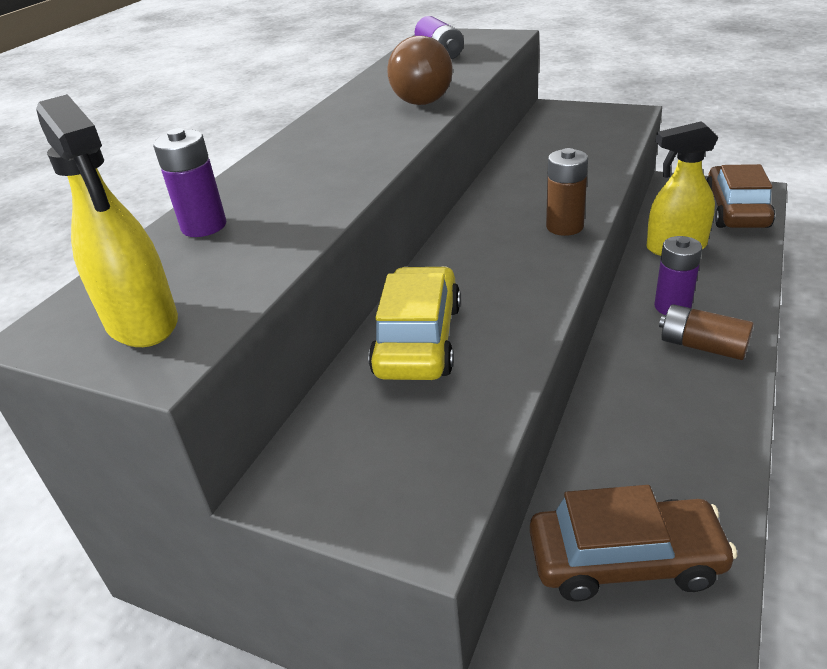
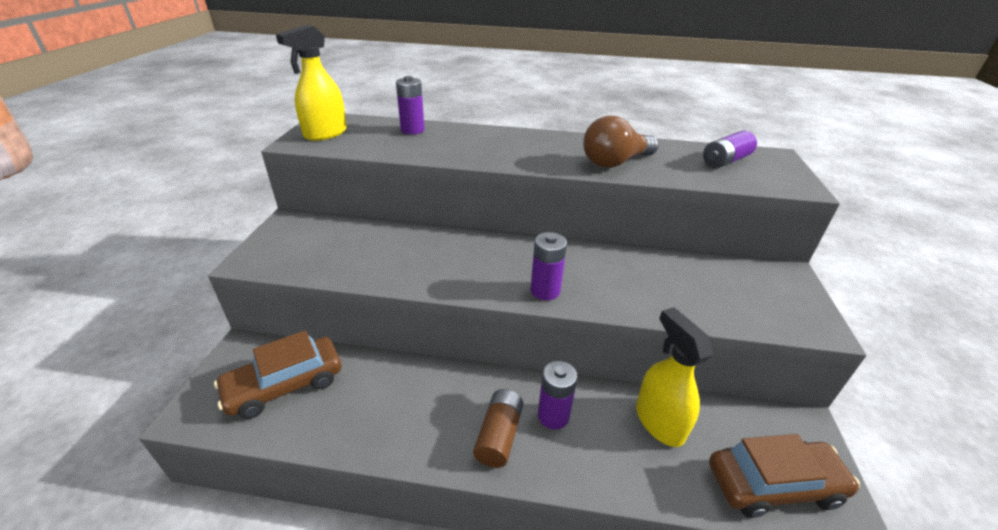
camera: 70 degrees right, 0 degrees up
(418, 339) = (396, 241): yellow car -> none
(564, 227) = (545, 290): brown battery -> purple battery
(625, 560) = (285, 385): brown car -> brown car turned 75 degrees clockwise

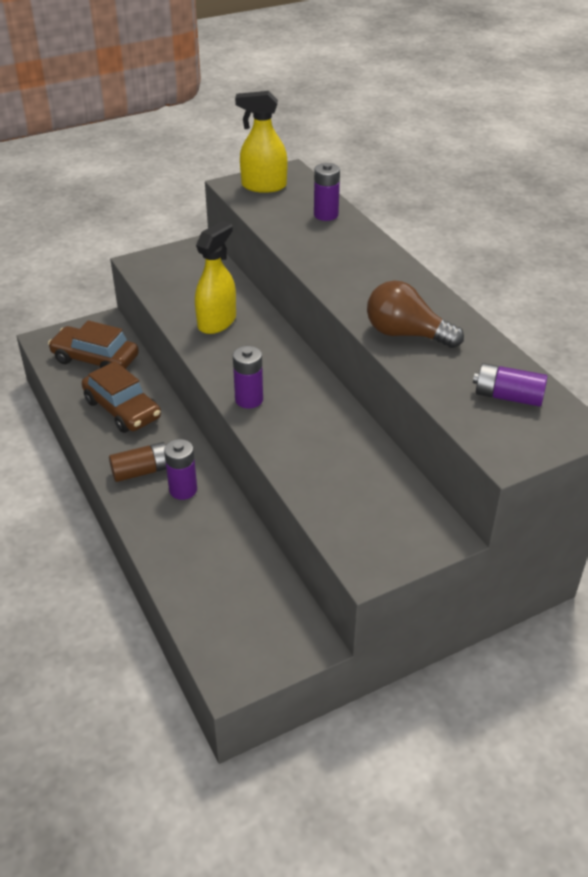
camera: 55 degrees right, 5 degrees up
(659, 421) = (230, 548): yellow spray bottle -> yellow spray bottle (217, 322)
(773, 484) = (224, 630): brown car -> brown car (122, 409)

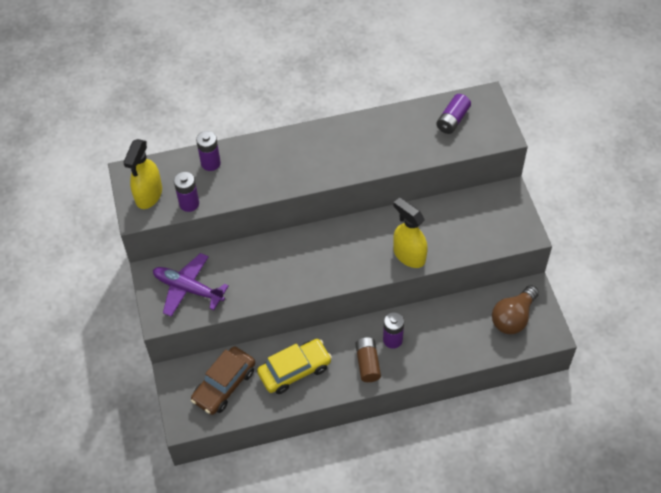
camera: 75 degrees left, 15 degrees up
(122, 409) = (295, 370): brown car -> yellow car
(182, 272) = (188, 289): none -> purple plane
(217, 322) = (266, 274): yellow spray bottle -> yellow spray bottle (409, 255)
(249, 400) = (364, 268): purple battery -> purple battery (189, 203)
(406, 334) = (378, 152): brown light bulb -> brown light bulb (513, 317)

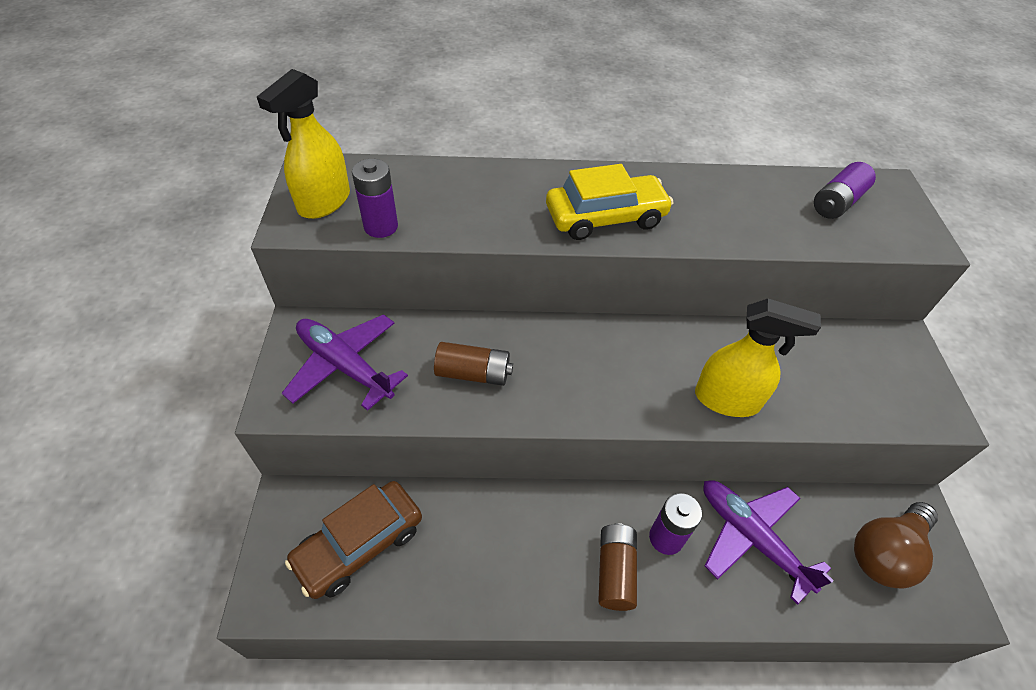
camera: 10 degrees right, 5 degrees down
(210, 163) = (438, 181): purple battery -> none
(263, 275) = (473, 373): none -> brown battery
(295, 370) = (486, 549): yellow car -> yellow car (605, 217)
(409, 255) = (727, 400): yellow spray bottle -> yellow spray bottle turned 135 degrees clockwise
(439, 328) = (751, 537): none -> purple plane

